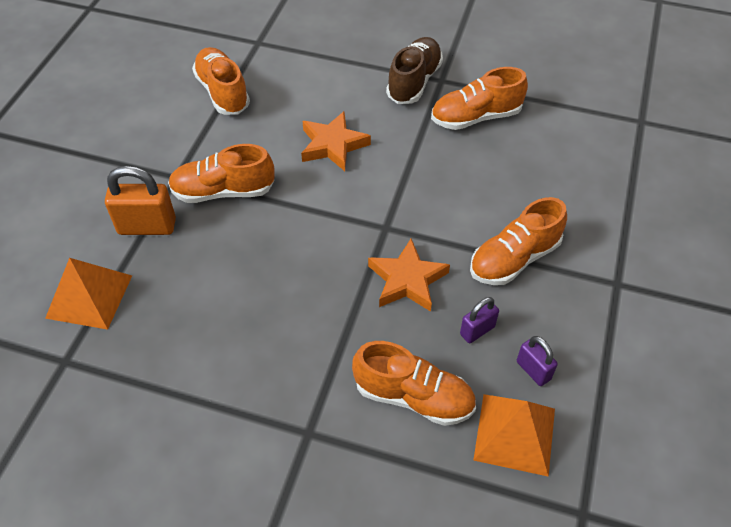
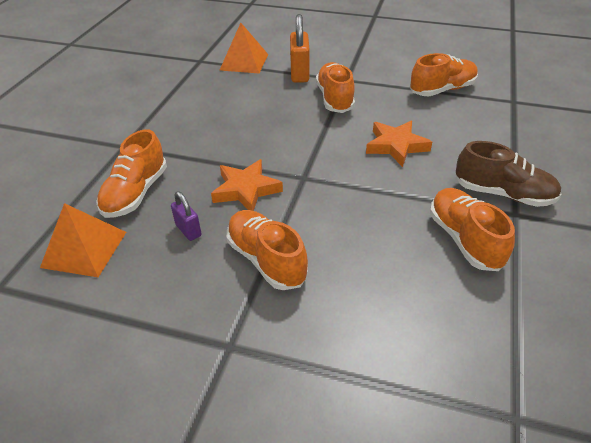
camera: 90 degrees right, 10 degrees down
(533, 370) = (139, 265): purple padlock -> none

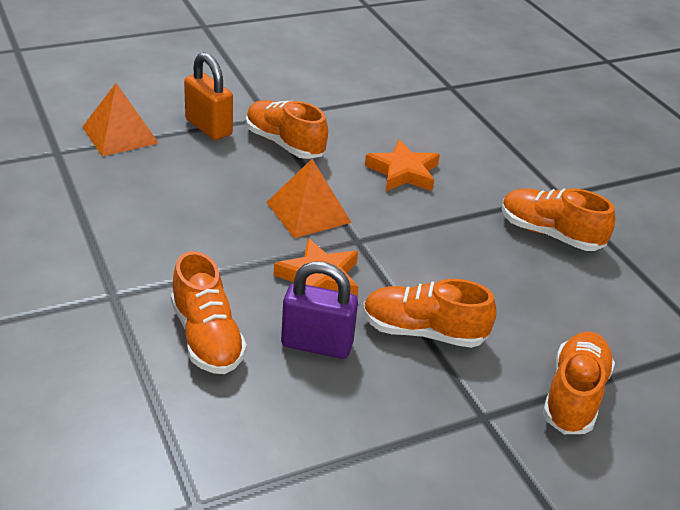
camera: 45 degrees left, 5 degrees down
(84, 249) = (235, 419): orange pyramid -> orange pyramid (308, 212)
(188, 230) = (317, 344): purple padlock -> purple padlock, size x1.73
(442, 90) = (377, 96): orange shoe -> orange shoe (574, 396)
(503, 194) = (535, 181): brown shoe -> none

